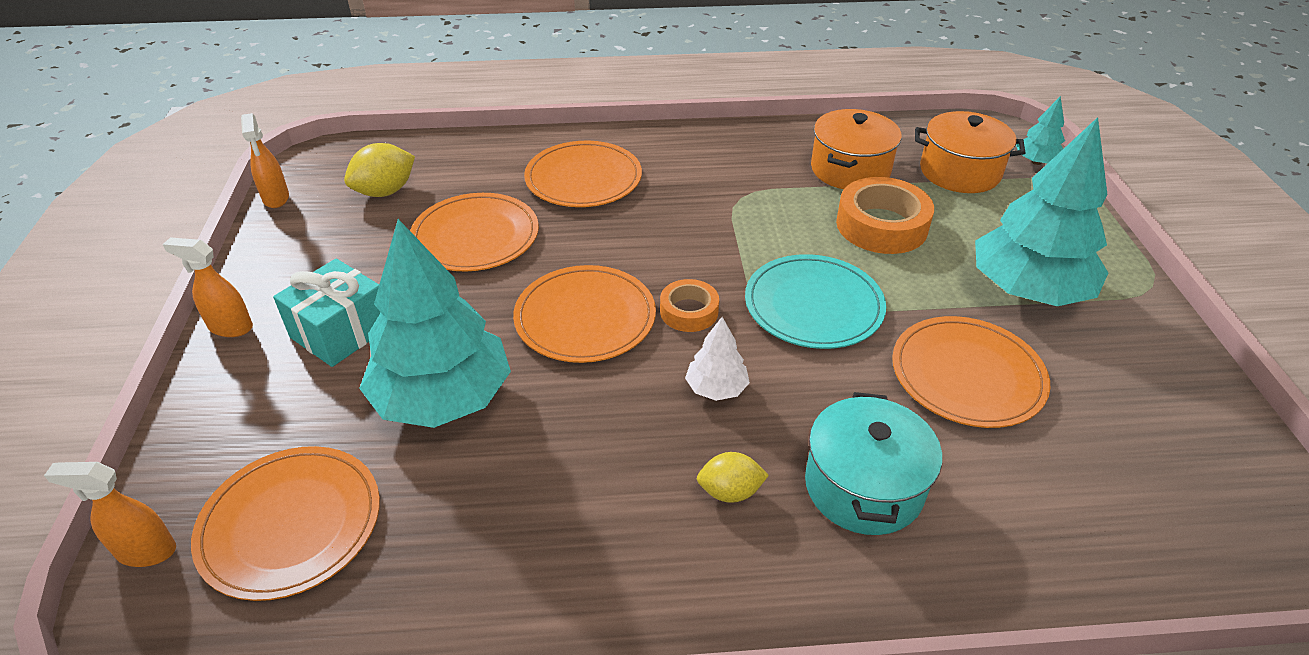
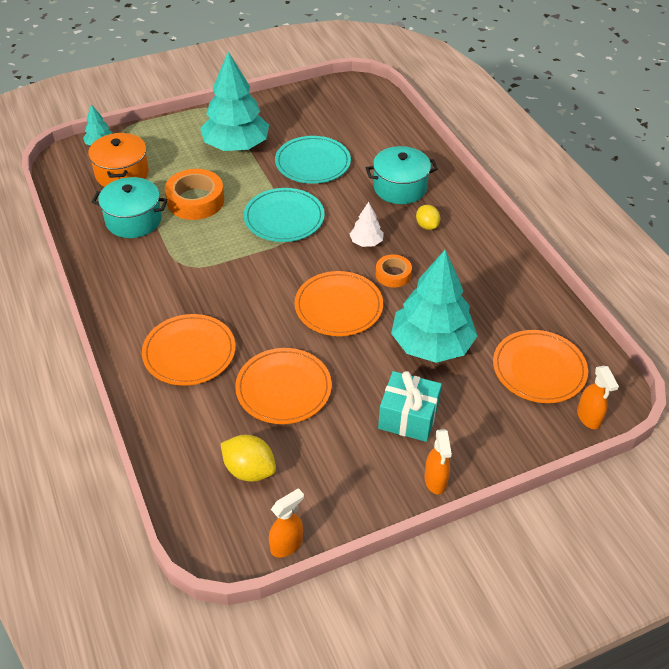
camera: 110 degrees left, 5 degrees up
(689, 311) = (312, 264): orange tape -> orange tape (393, 274)
(850, 169) = (133, 220): orange pot -> turquoise pot
(967, 375) = (312, 163): orange plate -> turquoise plate

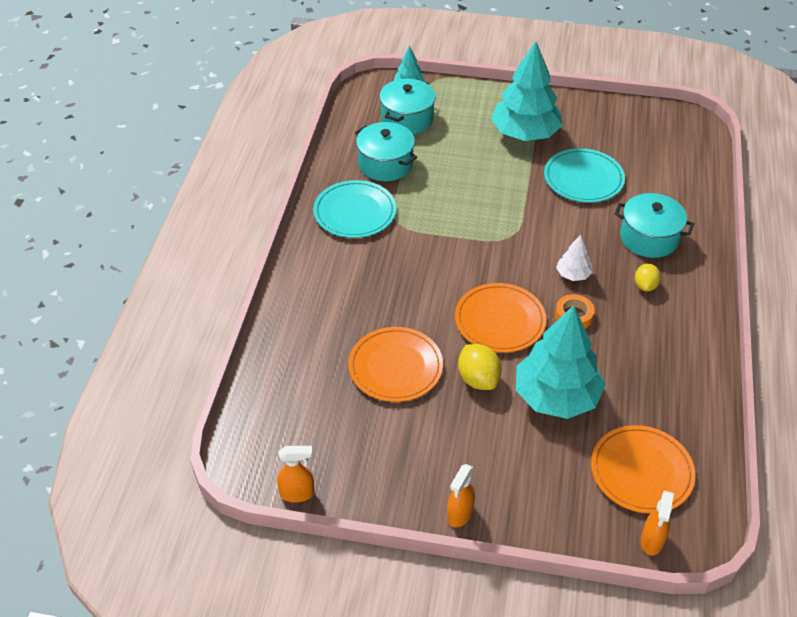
camera: 35 degrees right, 0 degrees up
(122, 174) = (407, 119): orange pot -> turquoise pot
(189, 352) = (344, 298): orange plate -> none
(195, 200) = (450, 169): orange tape -> none
(249, 470) = (315, 418): yellow lemon -> yellow lemon (478, 379)
(284, 218) = (515, 218): turquoise plate -> turquoise plate (355, 212)
(408, 417) = (481, 448): turquoise gift -> none

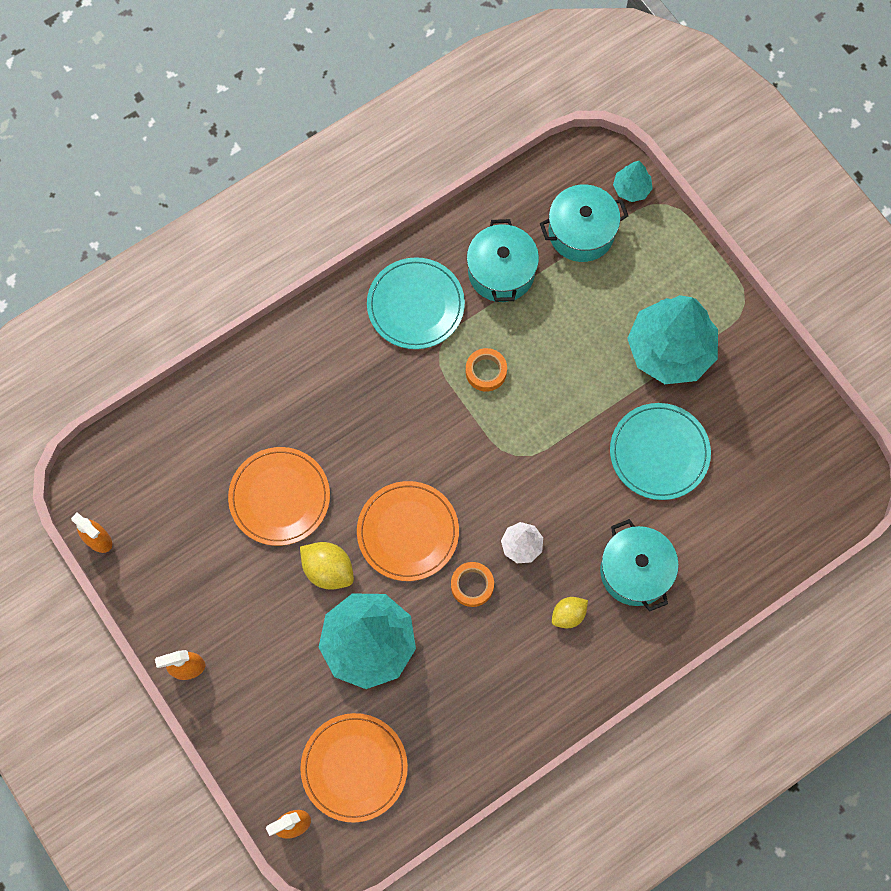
camera: 45 degrees right, 25 degrees up
(439, 212) = (486, 372): none -> orange tape
(478, 379) = (328, 570): yellow lemon -> yellow lemon turned 75 degrees counterclockwise

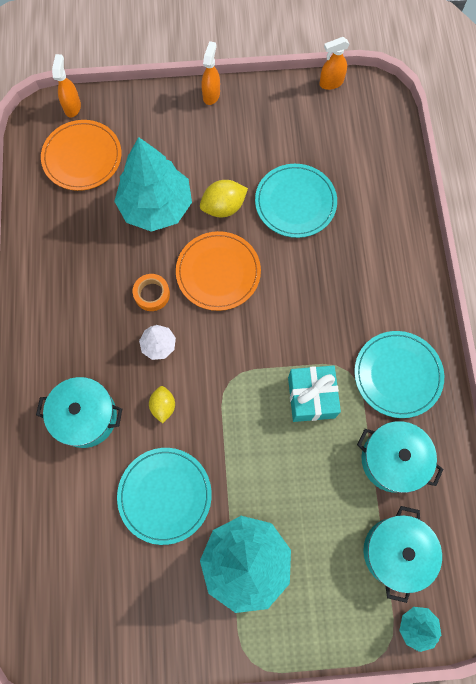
camera: 120 degrees right, 0 degrees up
(279, 497) = (295, 202): orange plate -> turquoise plate
(486, 372) = (311, 397): orange tape -> turquoise gift
(568, 615) = (87, 348): yellow lemon -> yellow lemon (163, 406)

